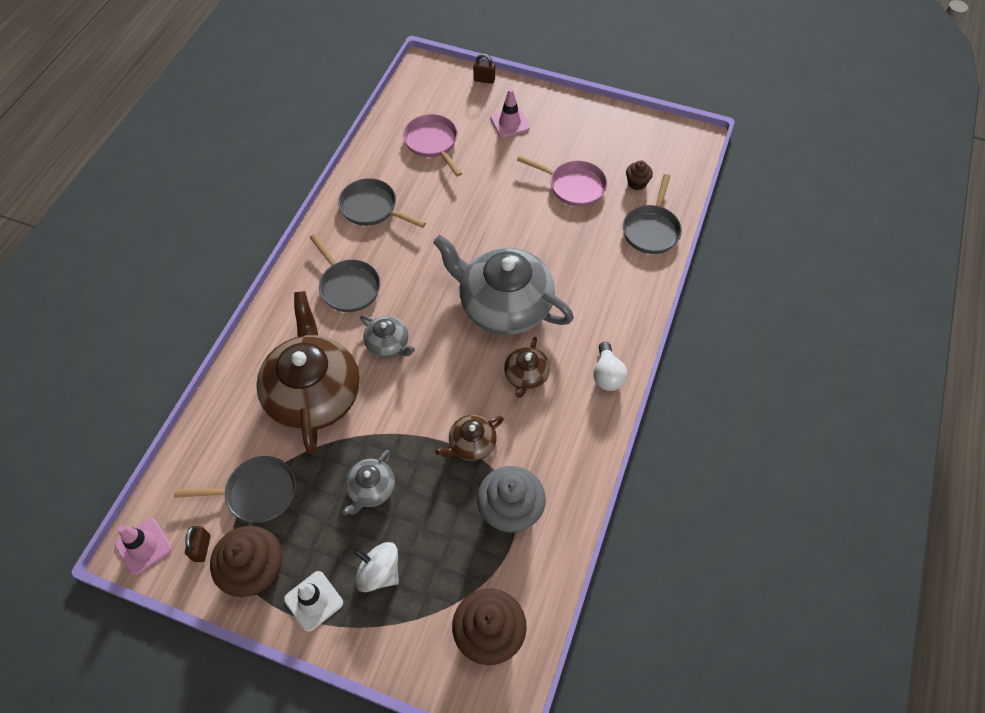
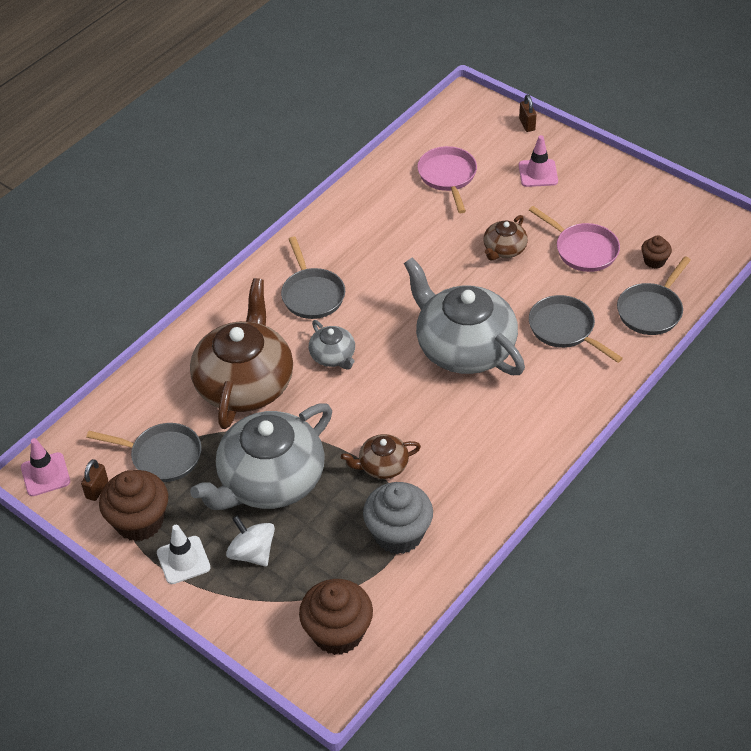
camera: 20 degrees right, 10 degrees down
(371, 489) = (270, 480): grey teapot -> grey teapot, size x2.15
(372, 208) = (362, 226): grey pan -> grey pan (564, 329)
(484, 80) = (527, 124): brown padlock -> brown padlock turned 45 degrees clockwise
(526, 376) = (461, 418): brown teapot -> brown teapot (504, 249)
(607, 375) = (546, 437): white light bulb -> none

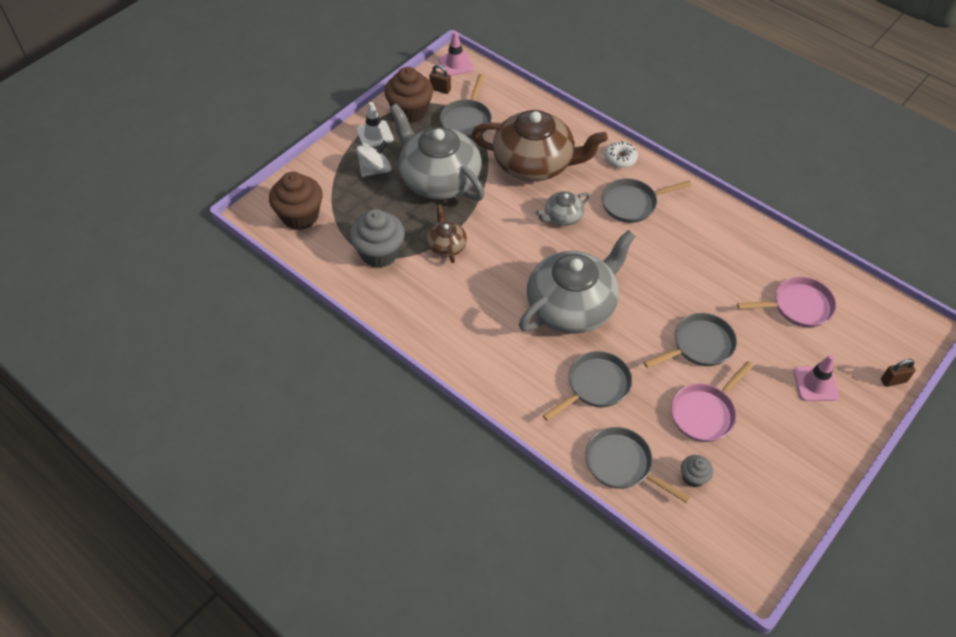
camera: 90 degrees right, 5 degrees up
(239, 303) = (620, 158): none -> white donut
(504, 249) = (699, 345): brown teapot -> grey pan
(654, 261) = (693, 477): brown cupcake -> grey cupcake

